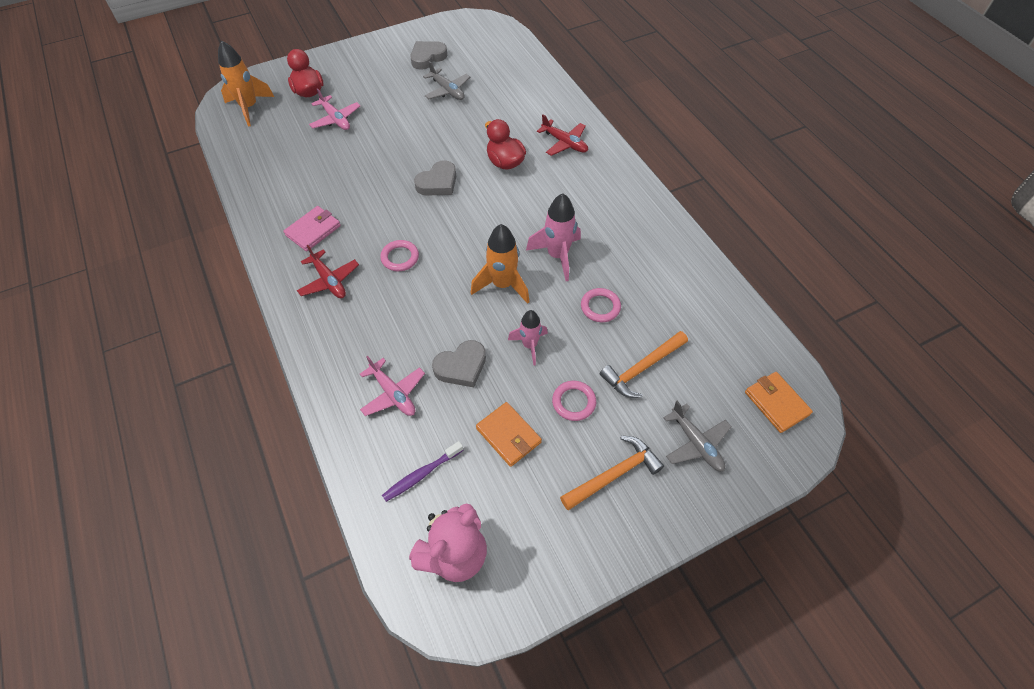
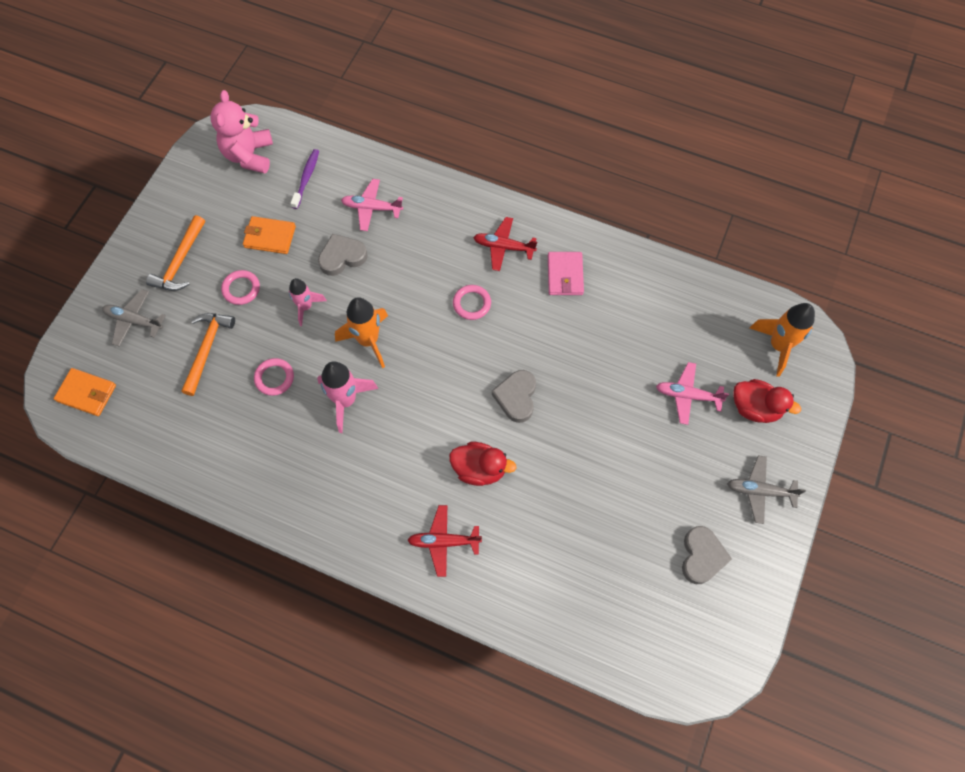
camera: 140 degrees right, 10 degrees up
(447, 90) = (628, 522): grey plane -> grey plane (759, 491)
(461, 366) = (342, 257): grey heart -> grey heart turned 45 degrees clockwise

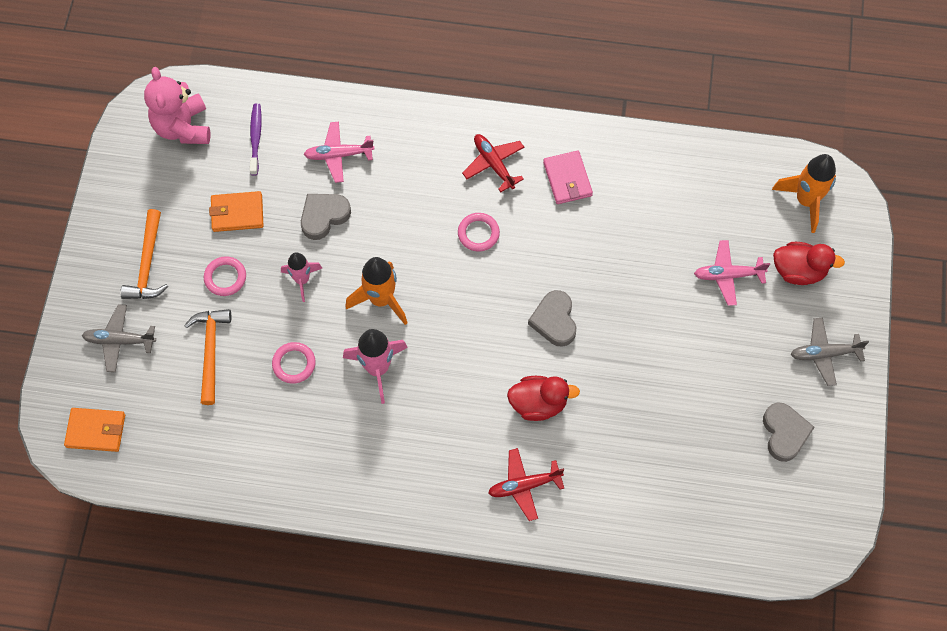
camera: 15 degrees left, 0 degrees up
(503, 247) = (494, 164): red plane -> red plane turned 60 degrees clockwise

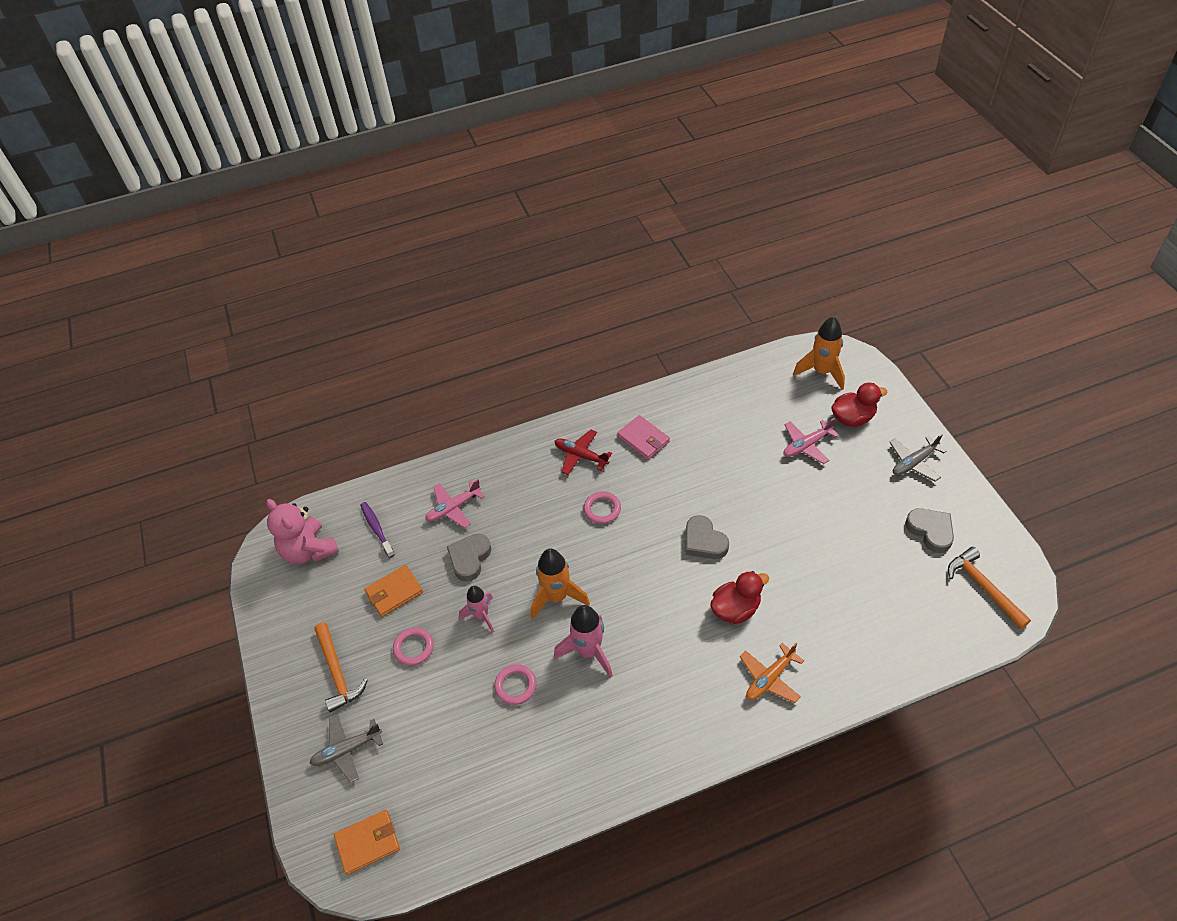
camera: 25 degrees left, 15 degrees down
(210, 351) = (436, 715): orange hammer -> orange hammer (983, 587)
(524, 486) = (769, 678): red plane -> orange plane

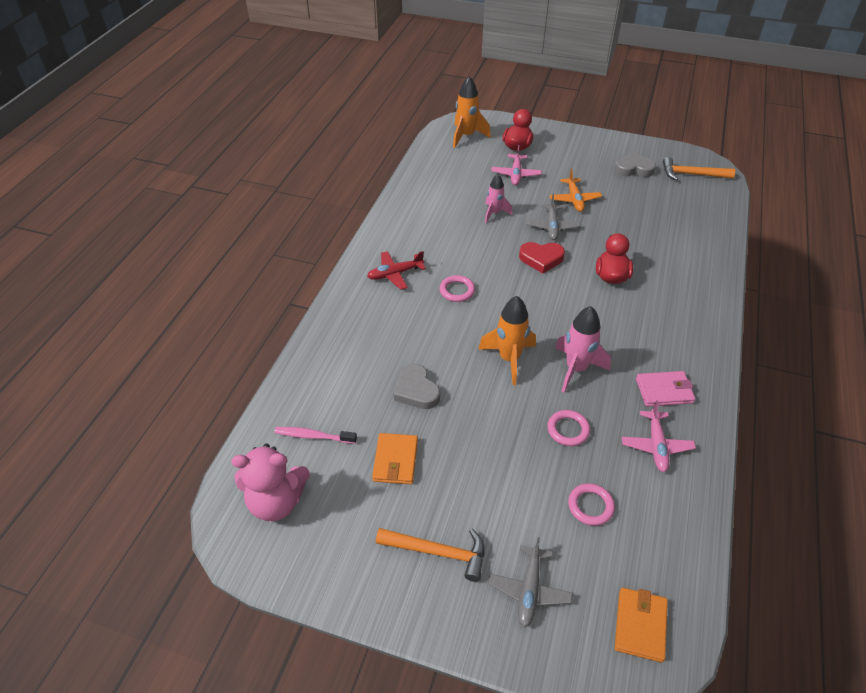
camera: 55 degrees left, 5 degrees down
(377, 529) = (313, 436): purple toothbrush -> pink toothbrush
(413, 648) = (467, 478): pink ring -> pink ring (590, 506)
(453, 508) = (354, 372): pink plane -> pink plane (656, 445)
(481, 616) = (480, 414): pink rocket -> pink rocket (494, 213)
(643, 439) = (420, 236): pink wallet -> pink wallet (664, 391)
(704, 541) = (541, 259): grey heart -> red heart
(769, 678) = (680, 293): orange plane -> orange plane (574, 199)
(914, 462) = (578, 146): grey plane -> grey plane (551, 227)

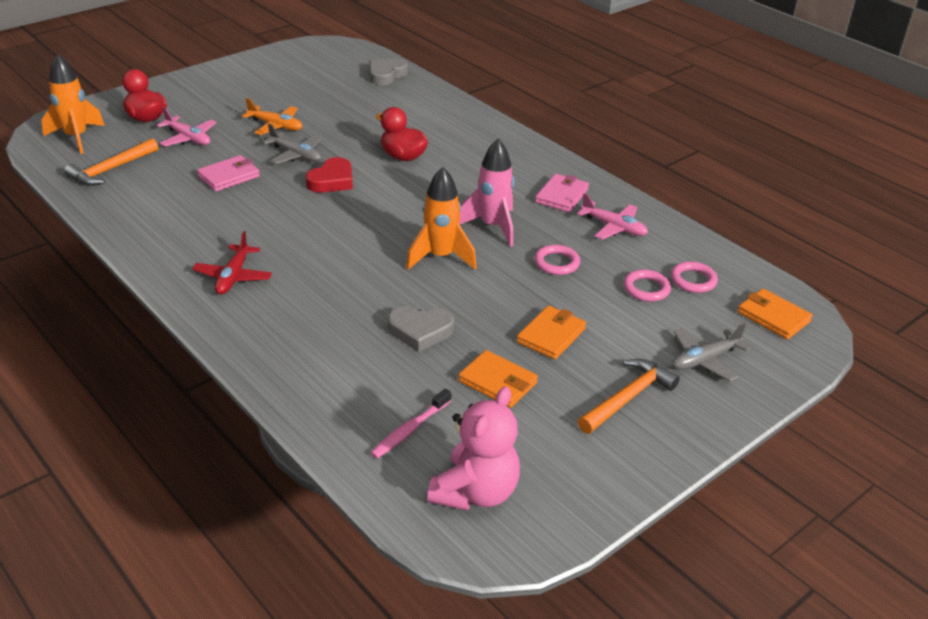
camera: 60 degrees left, 10 degrees down
(457, 291) = (311, 247): pink ring -> pink ring (693, 280)
(473, 468) = (551, 335): none -> orange wallet
(494, 213) = (229, 176): pink rocket -> pink wallet
(529, 590) = (704, 360): grey plane -> grey plane turned 105 degrees clockwise
(633, 169) = (279, 78): grey heart -> grey heart (386, 75)
(692, 174) = (329, 58): orange hammer -> orange hammer (111, 169)

